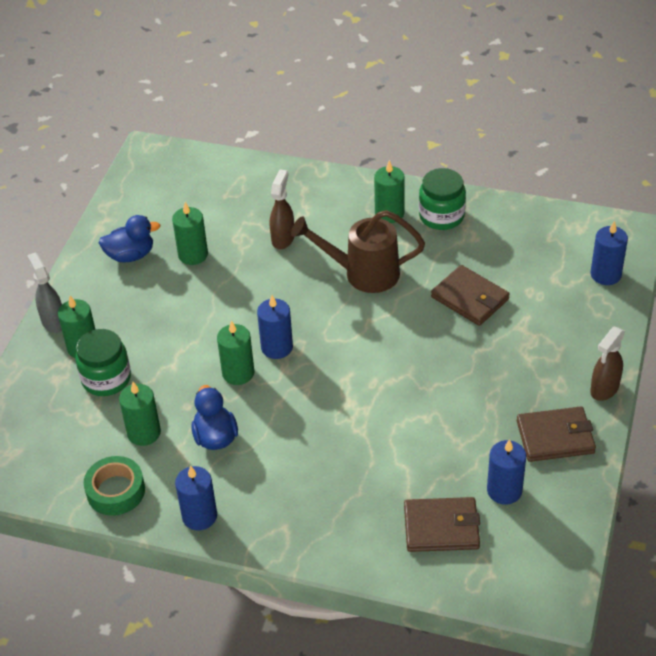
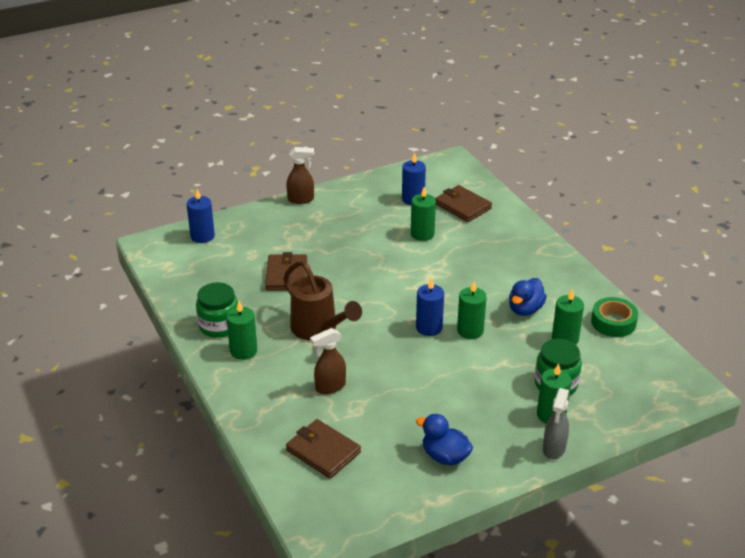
camera: 135 degrees left, 10 degrees down
(193, 254) = (402, 422): green candle -> green candle (422, 234)
(199, 516) = (577, 282): blue candle -> none
(555, 437) = (356, 200): brown wallet -> brown wallet (323, 451)

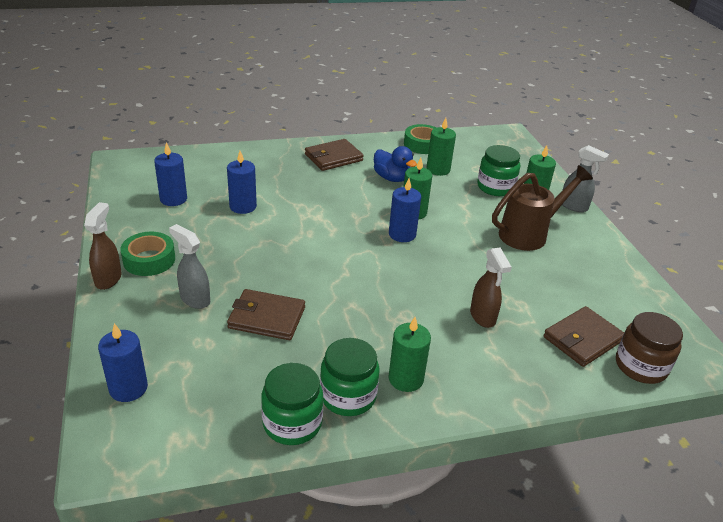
camera: 80 degrees left, 0 degrees up
(189, 306) = (292, 423): none -> green jar
(294, 239) = (194, 299): none -> grey spray bottle
(299, 489) = (640, 366): none -> brown jar
(318, 329) = (382, 309): brown watering can -> brown watering can (529, 234)
(330, 209) = (149, 260): none -> green tape
(422, 234) = (243, 206): green candle -> blue candle
(445, 456) = (586, 263): blue duck -> none
(462, 206) = (209, 173): brown wallet -> brown wallet (333, 157)

